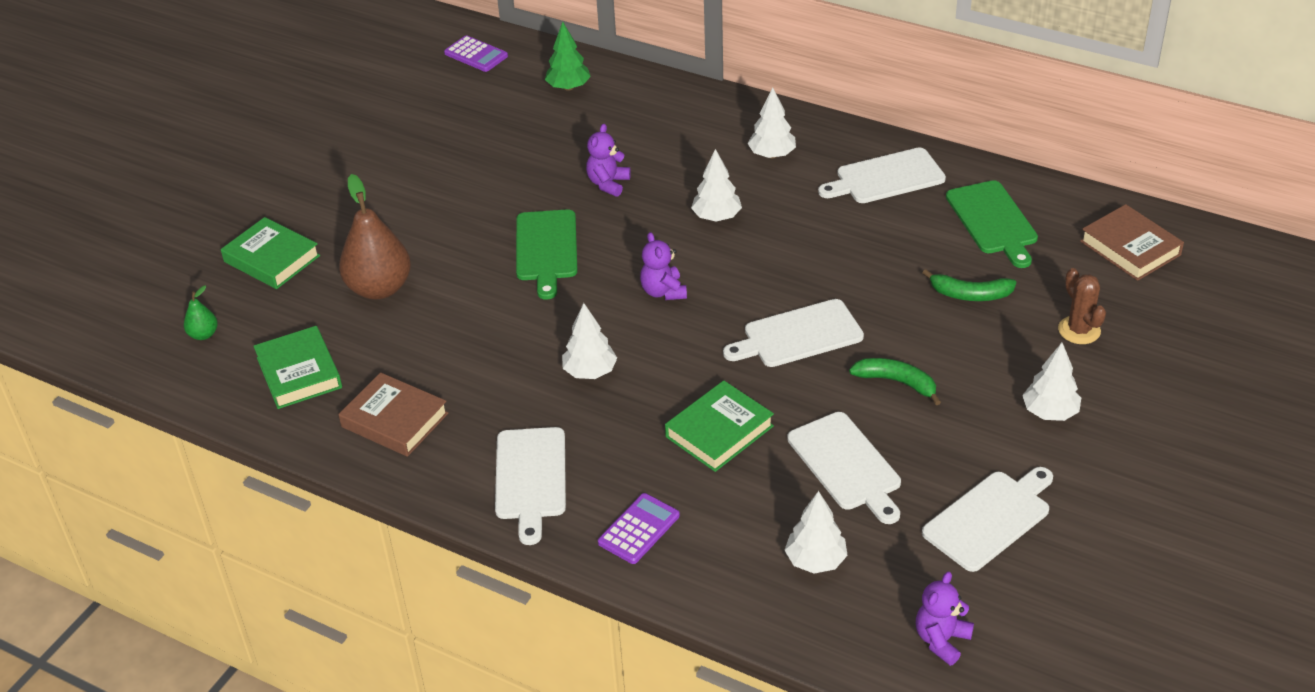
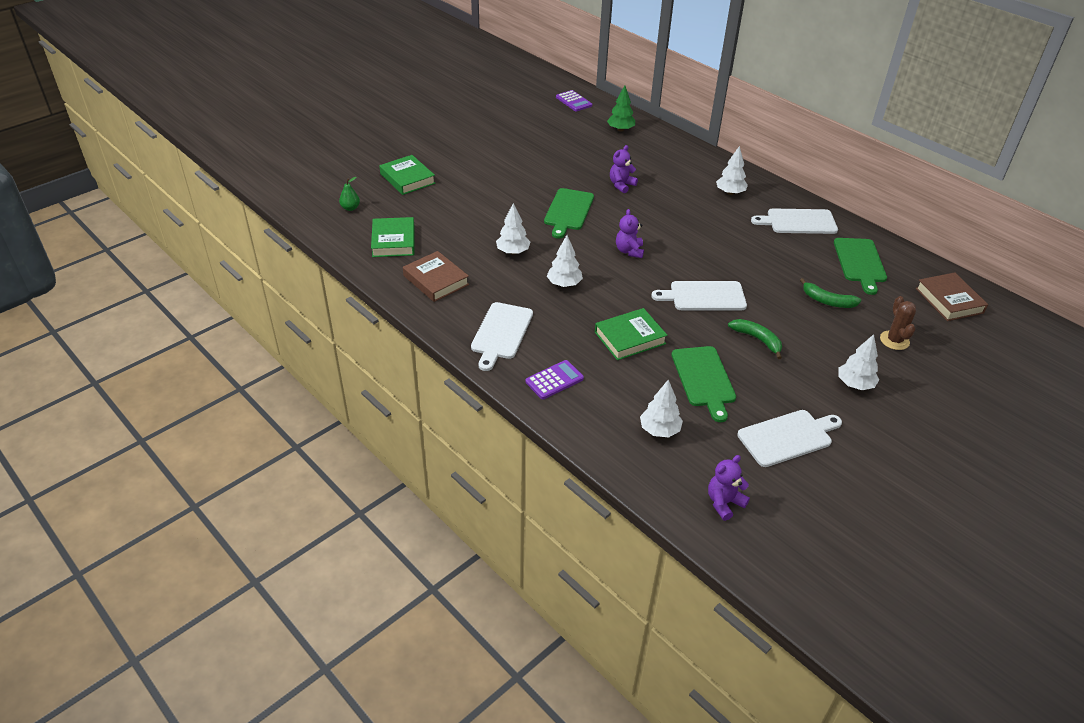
camera: 15 degrees right, 0 degrees up
(379, 288) = (461, 208): brown pear -> none
(716, 217) = (680, 218): white tree -> white tree (513, 252)
(846, 465) = (704, 379): white cutting board -> green cutting board

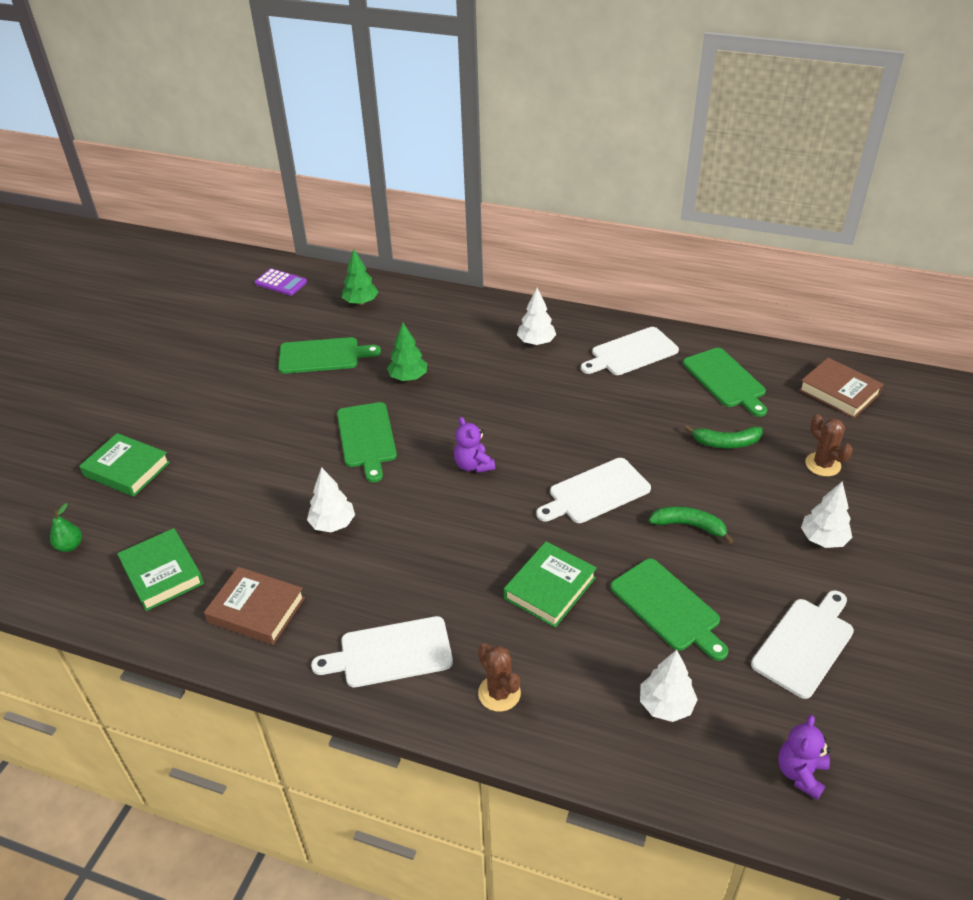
camera: 25 degrees left, 0 degrees up
(501, 333) = (391, 653): white cutting board -> white cutting board turned 90 degrees clockwise
(554, 380) = (499, 693): purple calculator -> brown cactus
(564, 284) = (425, 544): white tree -> none
(572, 154) = (323, 356): none -> green cutting board
(621, 185) = (408, 377): purple teddy bear -> green tree

